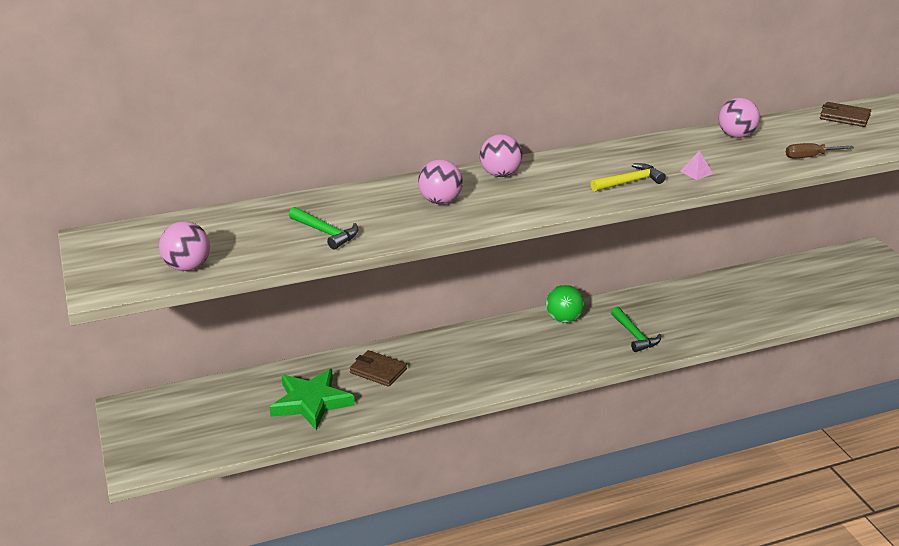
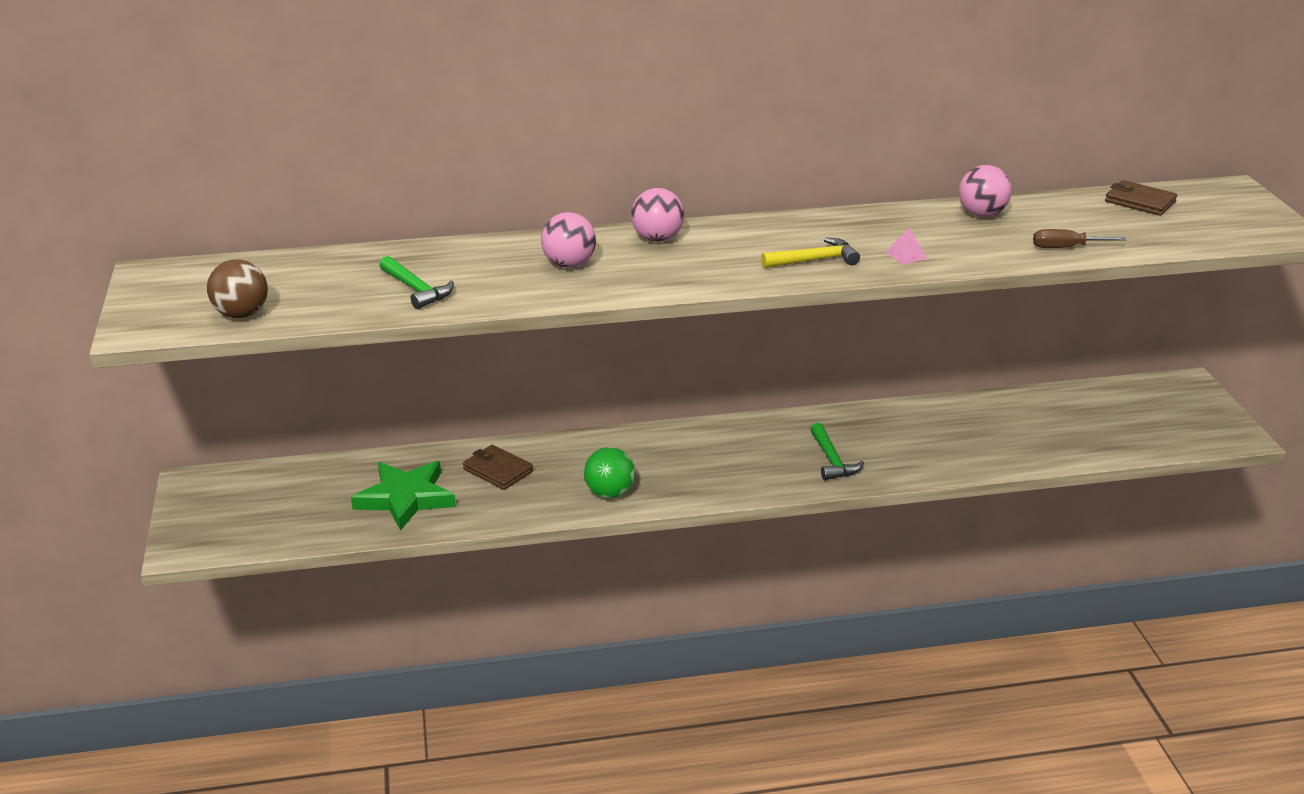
camera: 10 degrees right, 0 degrees up
(187, 267) = (241, 314): pink ball -> brown ball
(563, 319) = (749, 432): green ball -> green ball (609, 493)

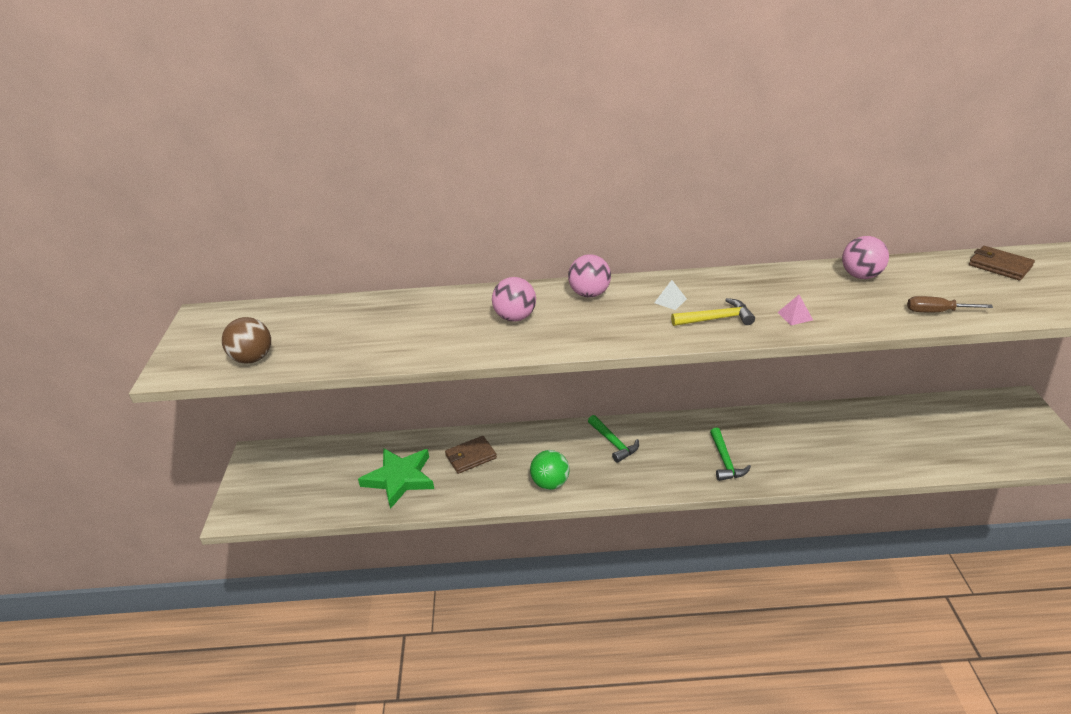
camera: 10 degrees right, 5 degrees up
(416, 290) = (391, 339): green hammer -> green hammer (613, 443)
(498, 470) = (470, 456): brown wallet -> brown wallet turned 75 degrees counterclockwise
(758, 243) = (670, 300): none -> white pyramid

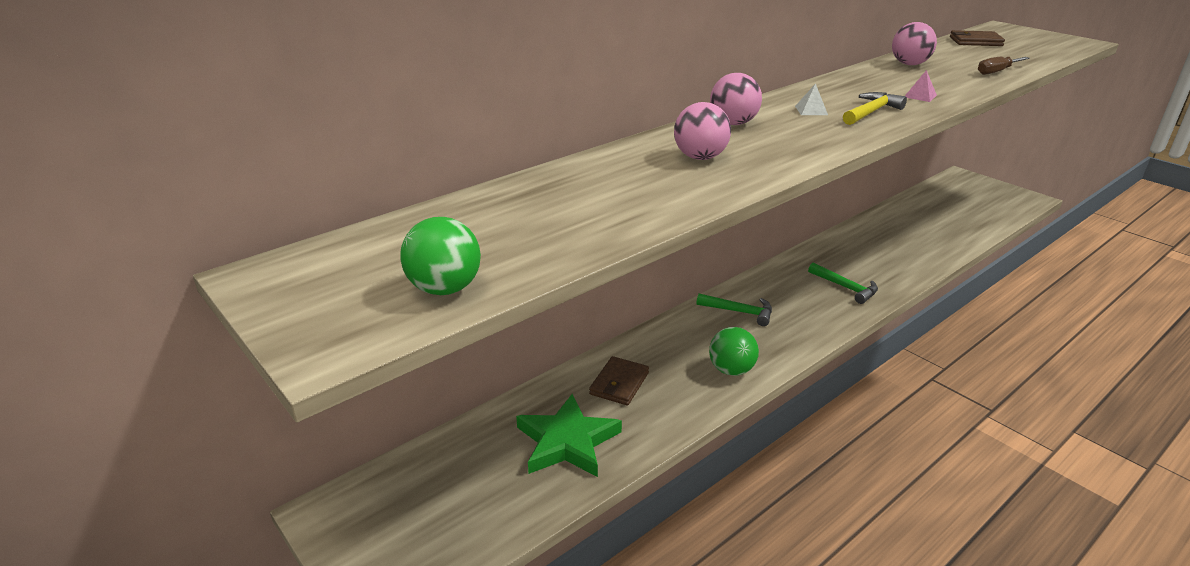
camera: 40 degrees left, 5 degrees down
(253, 358) = (444, 289): brown ball -> green ball

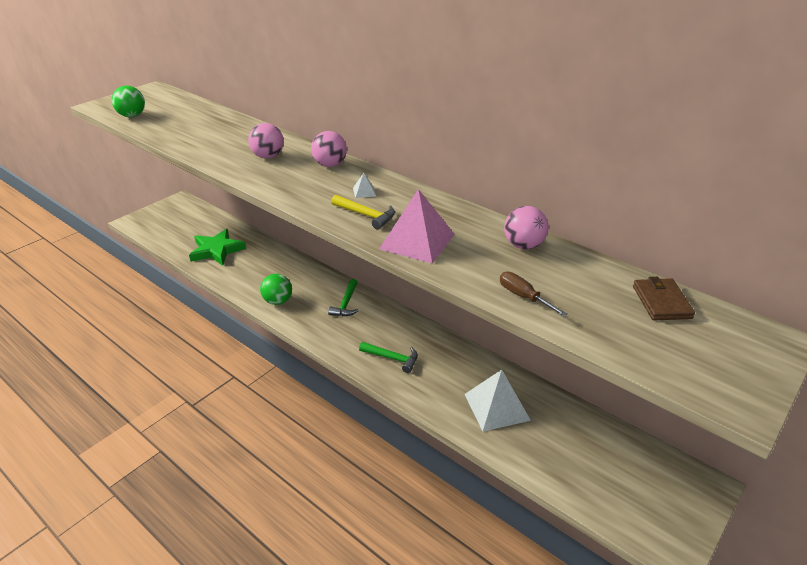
camera: 80 degrees right, 5 degrees up
(619, 383) = (264, 261): brown wallet -> none
(845, 287) = (392, 358): green hammer -> green hammer turned 105 degrees counterclockwise
(905, 239) = (496, 407): none -> white pyramid
(920, 96) = (417, 241): pink pyramid -> pink pyramid, size x2.44

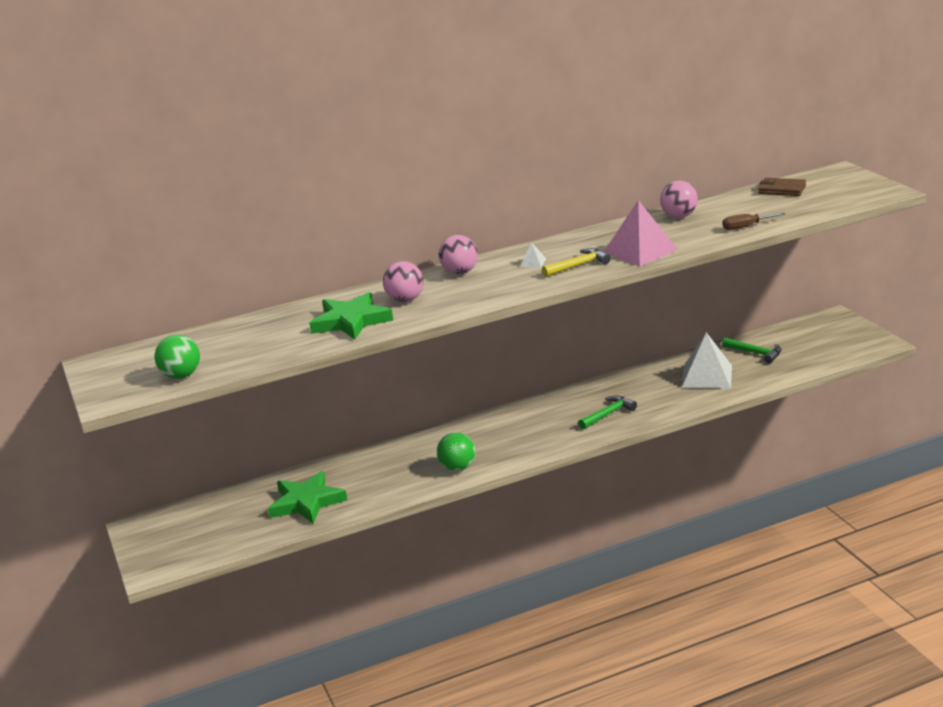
camera: 60 degrees left, 10 degrees down
(224, 146) = (351, 321): none -> green star
(346, 304) = (500, 427): green hammer -> green hammer (755, 353)

